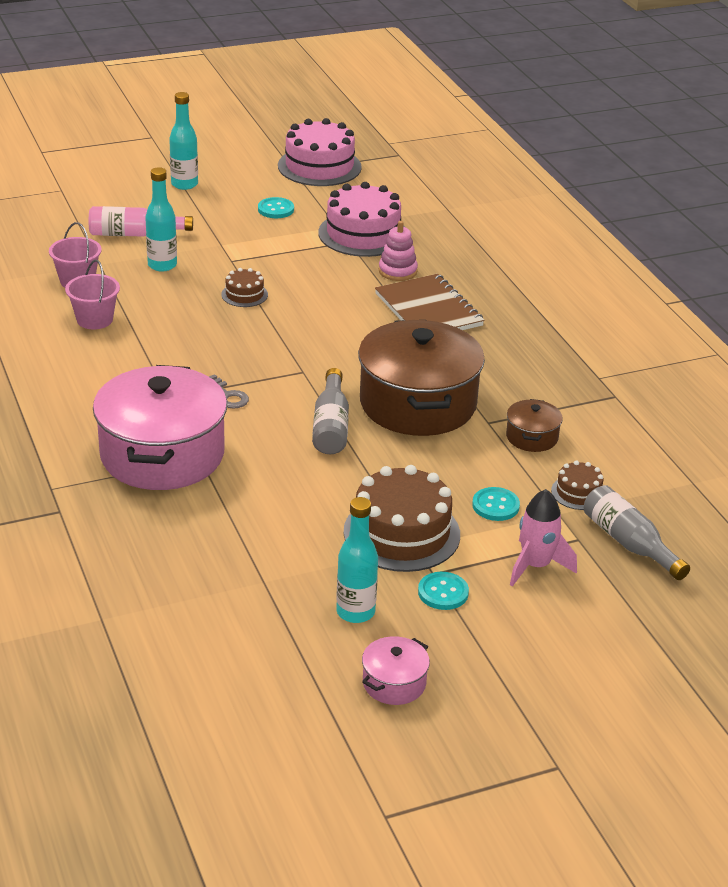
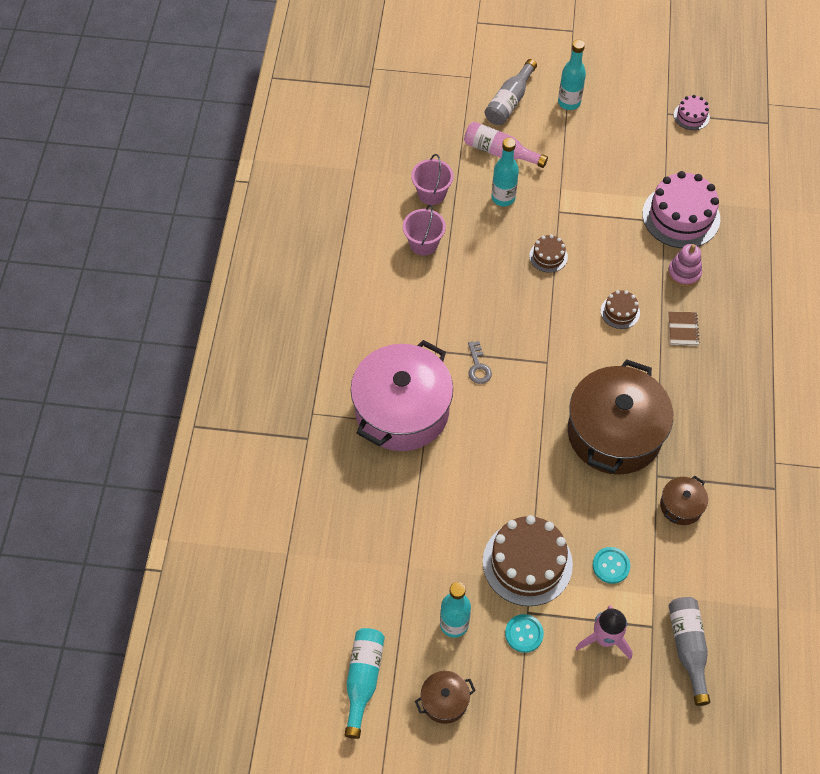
camera: 30 degrees right, 25 degrees up
(275, 209) = (626, 160): turquoise button -> none
(279, 700) = (363, 679): none -> turquoise bottle
(319, 166) = (691, 116): pink cake -> pink cake, size x0.49
(331, 426) = (536, 430): grey bottle -> grey bottle (509, 102)
(394, 683) = (444, 701): pink pot -> brown pot
(428, 310) = (683, 329): brown notebook -> brown notebook, size x0.46
(578, 492) = (681, 579): brown cake -> brown cake (620, 312)

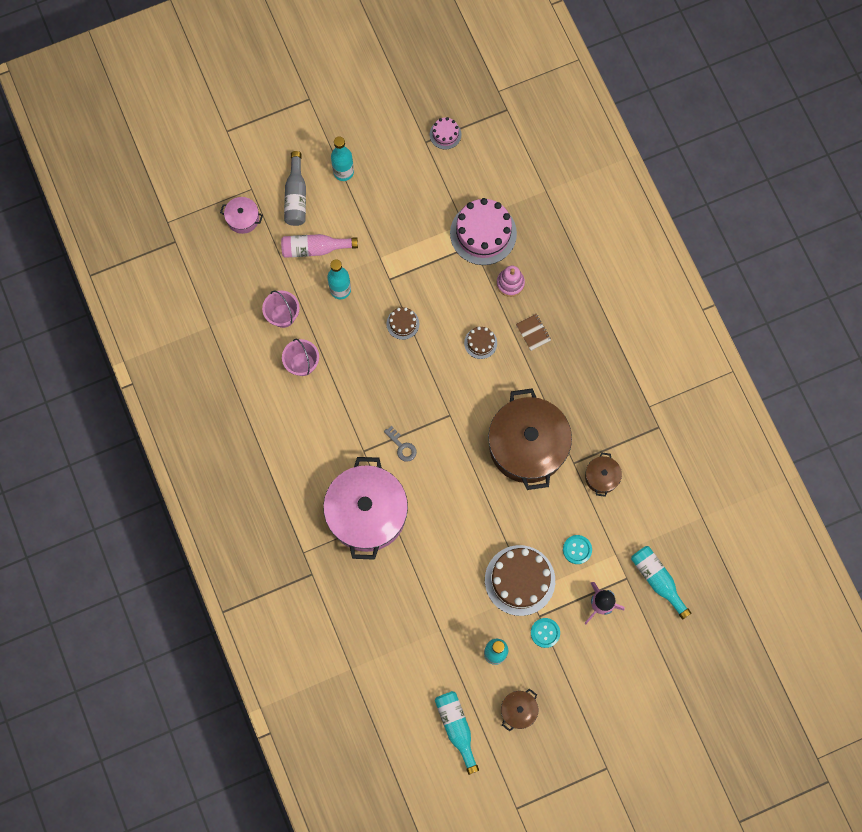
camera: 30 degrees left, 15 degrees up
(446, 97) = (243, 219): none -> pink pot
(688, 648) = (657, 580): grey bottle -> turquoise bottle

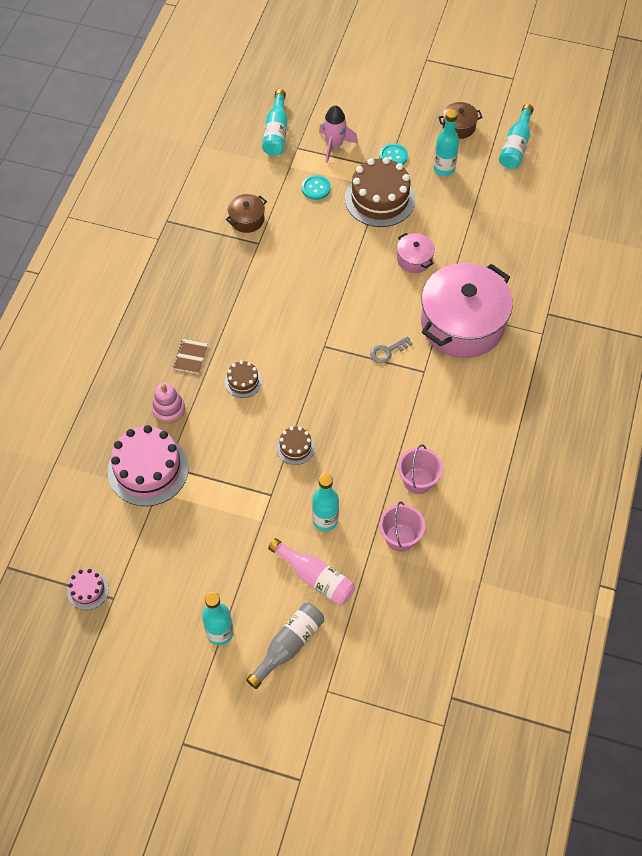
camera: 140 degrees left, 15 degrees down
(243, 219) = (362, 665): pink pot -> pink pot (414, 259)
(402, 446) = (387, 351): grey key -> grey key turned 120 degrees counterclockwise
(527, 446) = (282, 279): brown pot -> none

